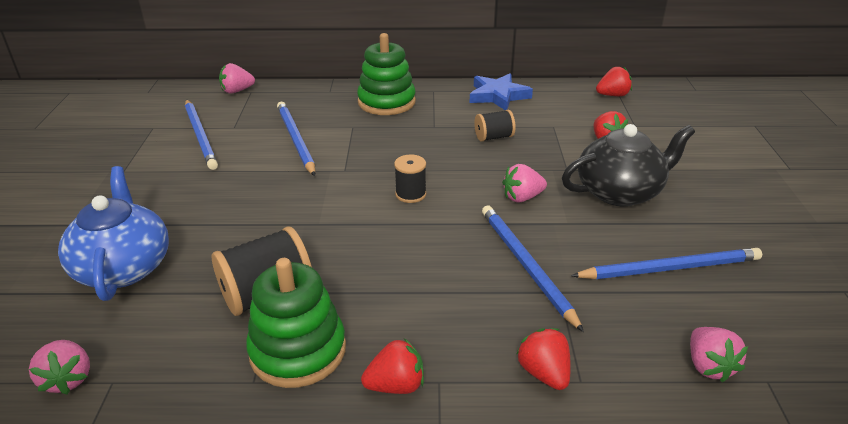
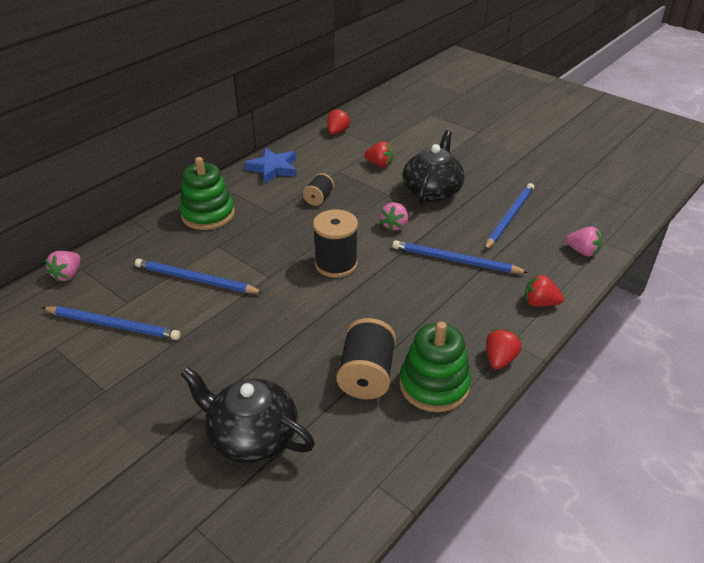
camera: 50 degrees left, 5 degrees up
(68, 379) = (352, 508): pink strawberry -> none
(124, 267) = (252, 436): blue teapot -> black teapot
(410, 194) = (336, 264): black spool -> black spool, size x1.72

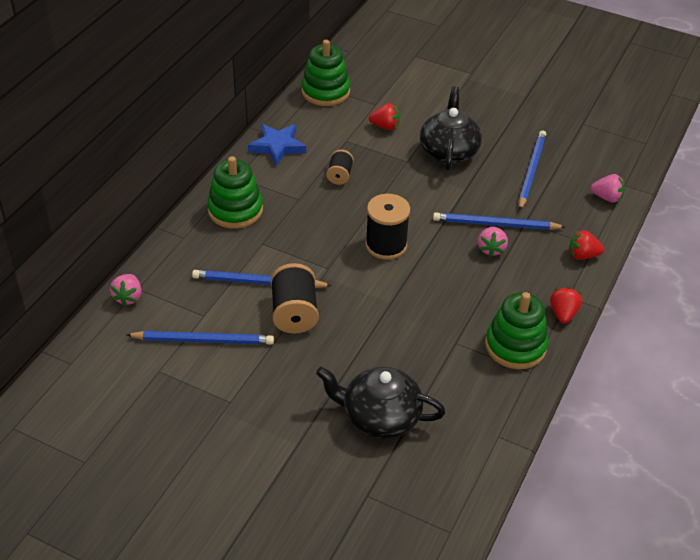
camera: 15 degrees left, 5 degrees up
(337, 132) = (325, 91): red strawberry -> green stacking toy
(366, 375) = (455, 347): black spool -> black spool (294, 313)
(394, 225) = (426, 195): pink strawberry -> pink strawberry (491, 249)

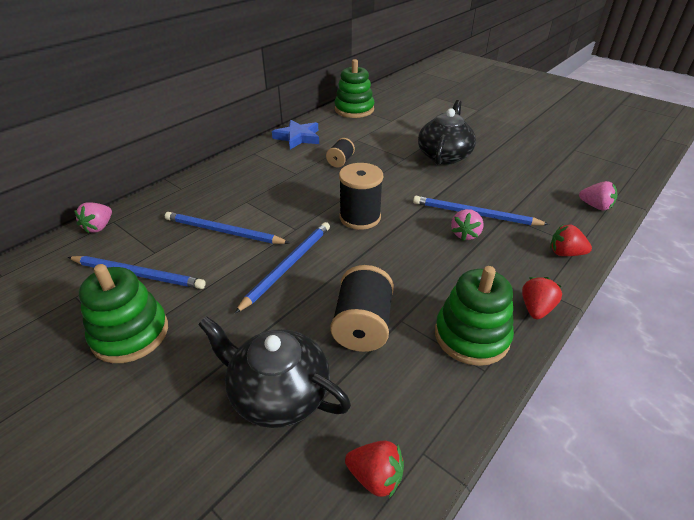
camera: 15 degrees right, 5 degrees down
(235, 210) = (237, 174): green stacking toy -> green stacking toy (130, 334)
(294, 313) = (241, 263): black spool -> black spool (362, 326)
(385, 126) = (394, 134): red strawberry -> red strawberry (375, 477)
(531, 171) = (519, 177): blue pencil -> blue pencil (288, 266)

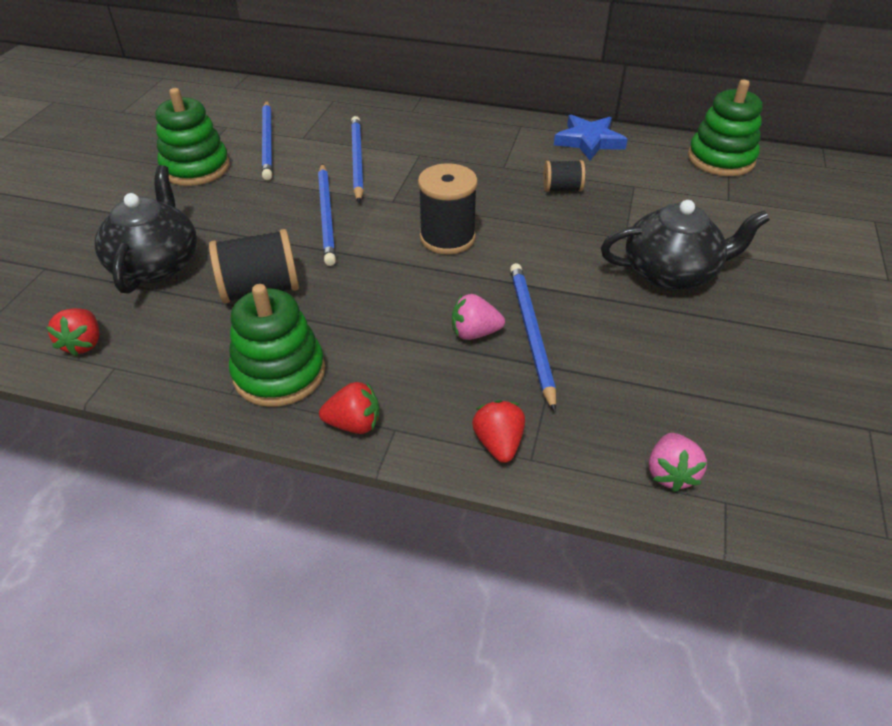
camera: 65 degrees right, 5 degrees up
(99, 227) = (320, 98): pink strawberry -> none
(288, 266) = (326, 216): blue pencil -> blue pencil turned 75 degrees clockwise

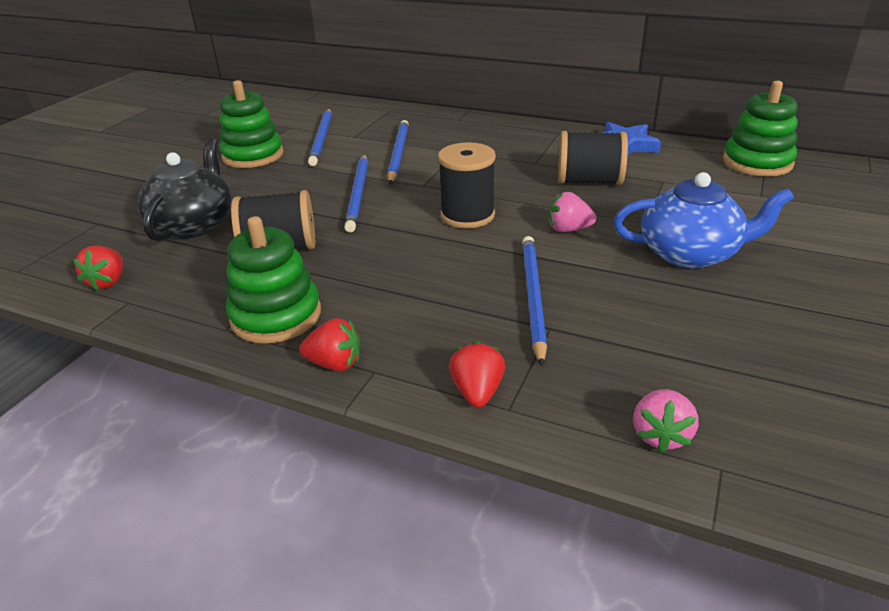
camera: 10 degrees right, 10 degrees down
(474, 333) = (475, 294): pink strawberry -> pink strawberry (568, 229)
(562, 189) = (589, 181): black spool -> black spool, size x1.72
(671, 273) = (690, 253): black teapot -> blue teapot

